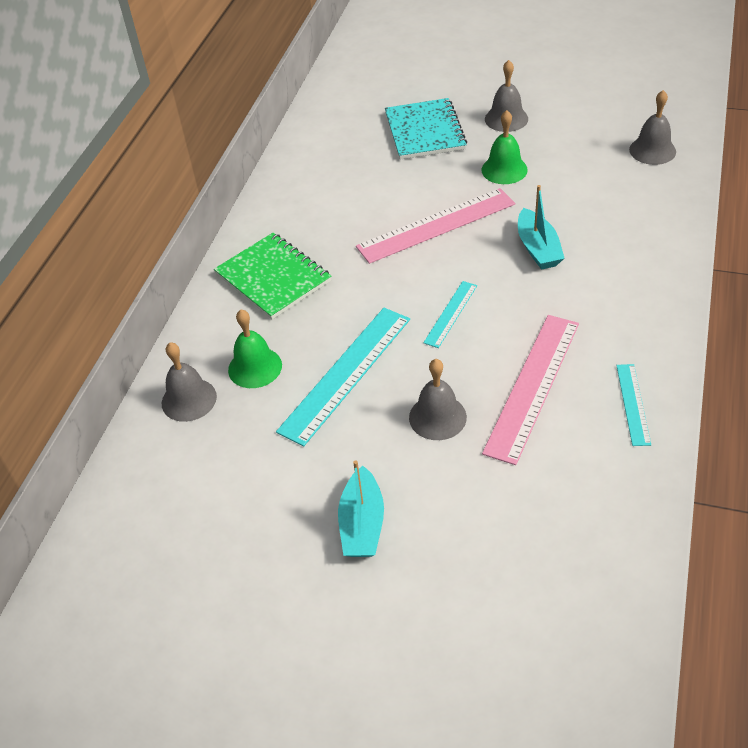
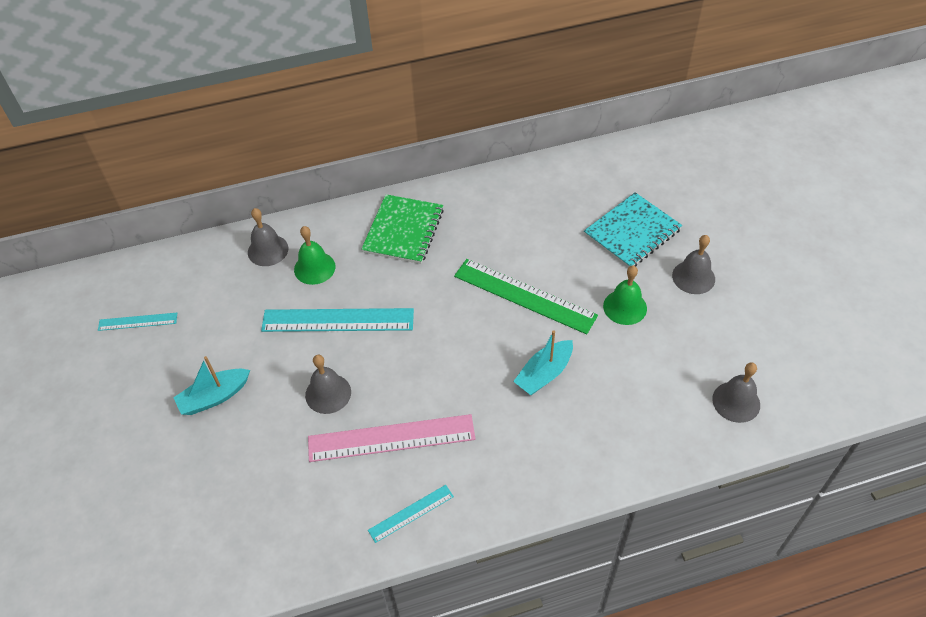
camera: 55 degrees right, 5 degrees up
(436, 225) = (524, 295): pink ruler -> green ruler
(451, 314) = (434, 352): turquoise ruler -> turquoise ruler (137, 322)

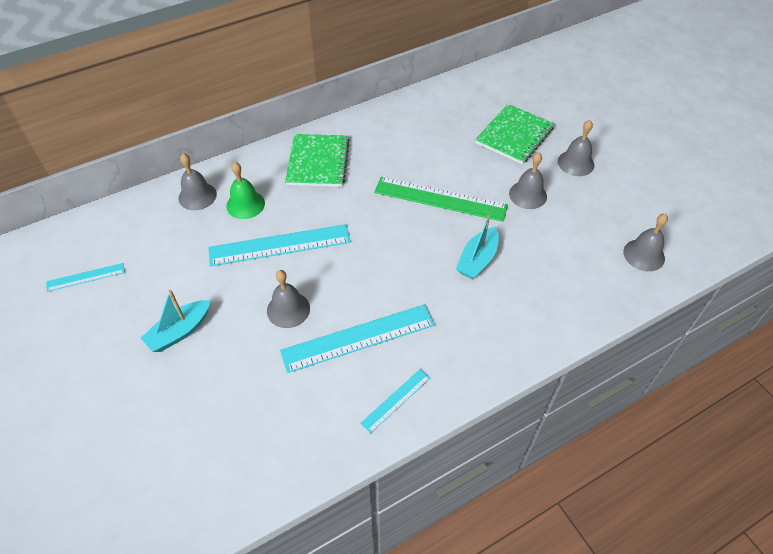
camera: 15 degrees left, 0 degrees up
(391, 438) = (358, 338): pink ruler -> turquoise ruler
(625, 307) = (528, 195): green bell -> grey bell
(632, 232) = (514, 135): turquoise notebook -> green notebook

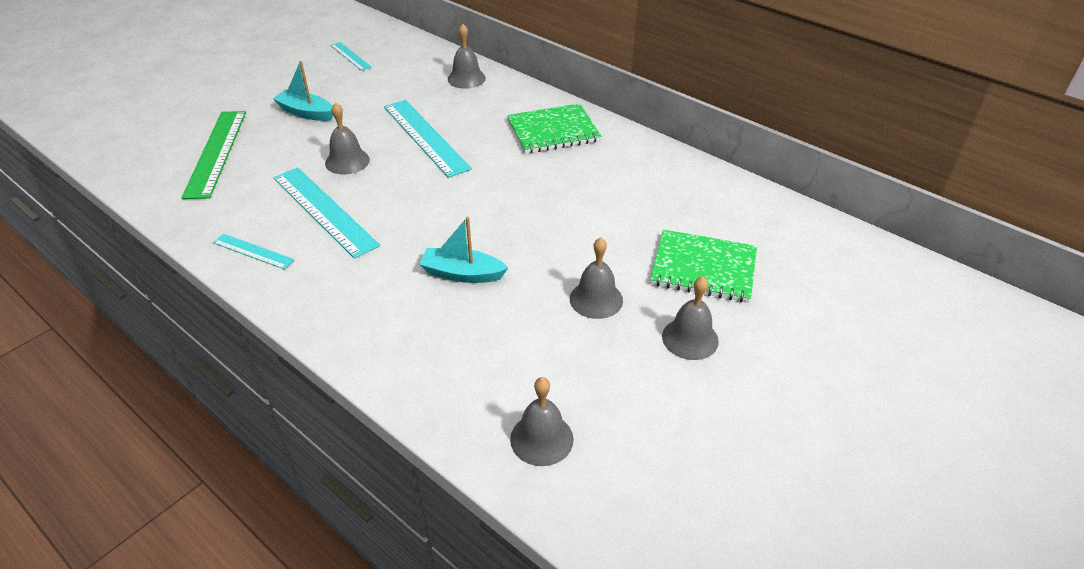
camera: 70 degrees right, 10 degrees down
(245, 204) = (469, 105): green bell -> none
(440, 199) = (546, 226): green ruler -> green ruler (216, 153)

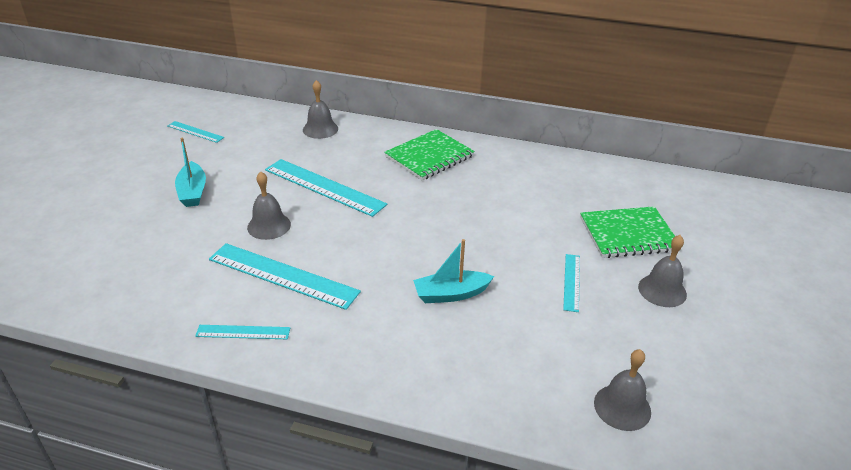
camera: 25 degrees left, 5 degrees down
(216, 153) = (129, 251): green ruler -> none
(306, 113) = (193, 192): turquoise boat -> turquoise boat turned 105 degrees counterclockwise
(596, 299) = (572, 282): grey bell -> turquoise ruler

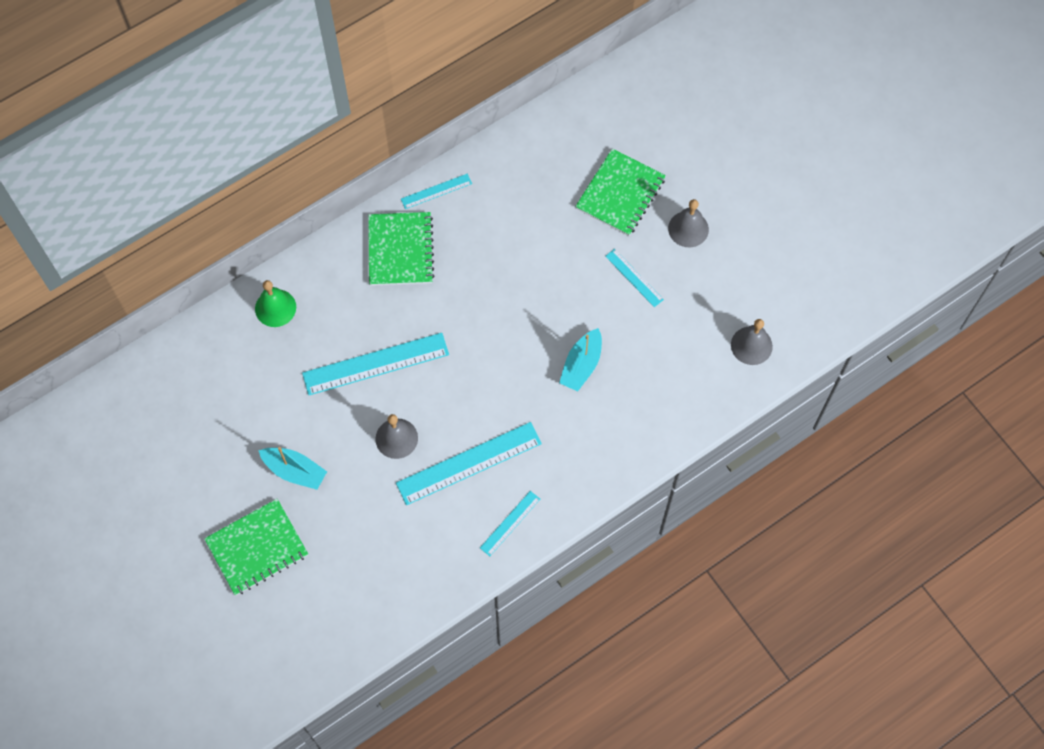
camera: 50 degrees left, 30 degrees up
(106, 204) = (257, 548): none -> green notebook
(195, 132) = (184, 418): turquoise ruler -> turquoise ruler (436, 191)
(320, 129) = (275, 308): grey bell -> green bell

